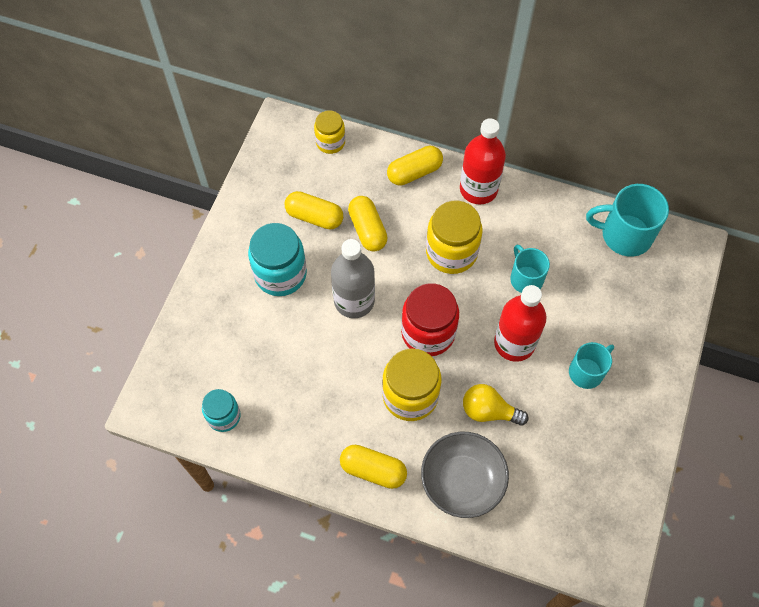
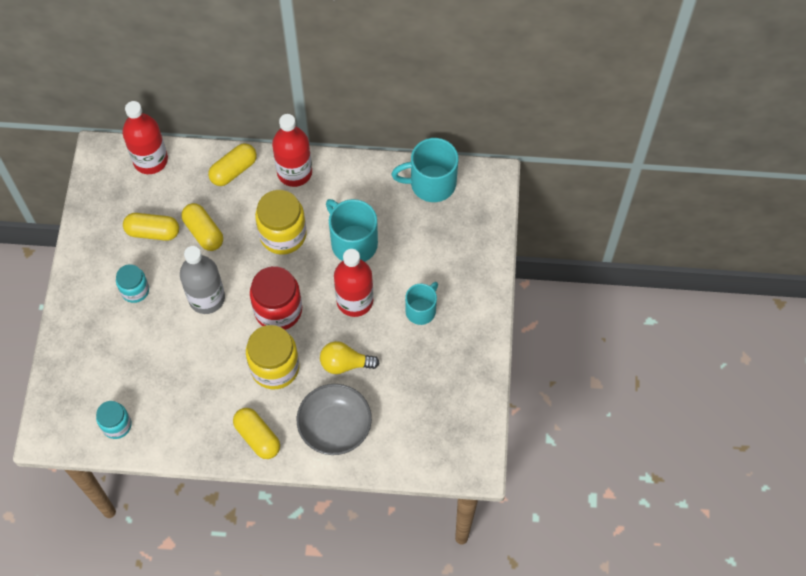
camera: 15 degrees left, 0 degrees up
(280, 274) = (135, 290): turquoise jar -> turquoise jar, size x0.60
(330, 142) = (150, 160): yellow jar -> red bottle
(373, 470) = (257, 437): yellow capsule -> yellow capsule turned 45 degrees clockwise
(526, 278) = (353, 242): turquoise mug -> turquoise mug, size x1.56

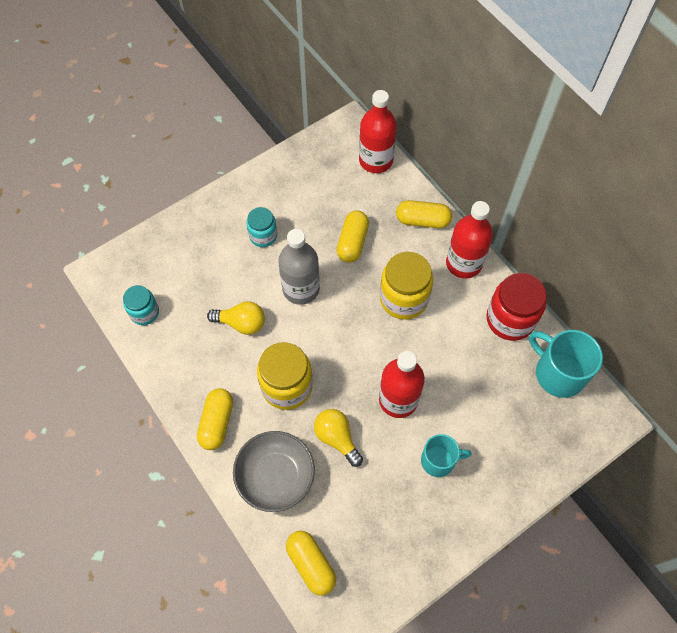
camera: 50 degrees right, 0 degrees up
(153, 232) = (320, 209): yellow capsule -> yellow capsule (311, 564)
(194, 361) = (241, 323): none -> yellow light bulb
(278, 310) = (337, 348): red jar -> red jar (510, 319)
(353, 242) = (447, 356): turquoise mug -> none

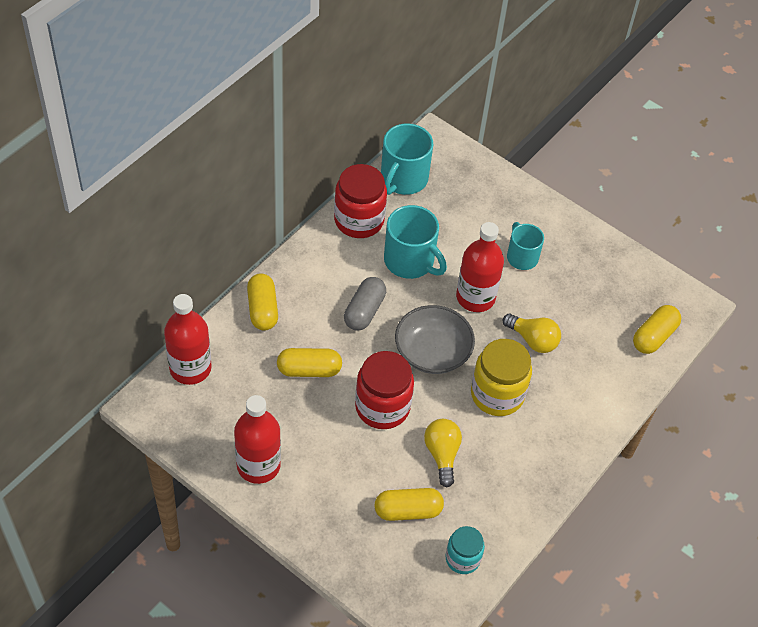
camera: 110 degrees left, 10 degrees down
(217, 422) = (559, 448): yellow capsule -> yellow capsule (408, 511)
(263, 236) = (325, 461): turquoise jar -> none
(275, 476) = (590, 382): grey bowl -> grey bowl (432, 352)
(301, 289) = (382, 407): grey bottle -> red jar
(337, 438) = (533, 340): yellow light bulb -> yellow light bulb turned 90 degrees counterclockwise
(403, 299) = (364, 311): yellow jar -> grey capsule
(453, 352) = (410, 261): none -> turquoise mug
(463, 263) = (306, 265): red bottle -> red bottle (258, 465)

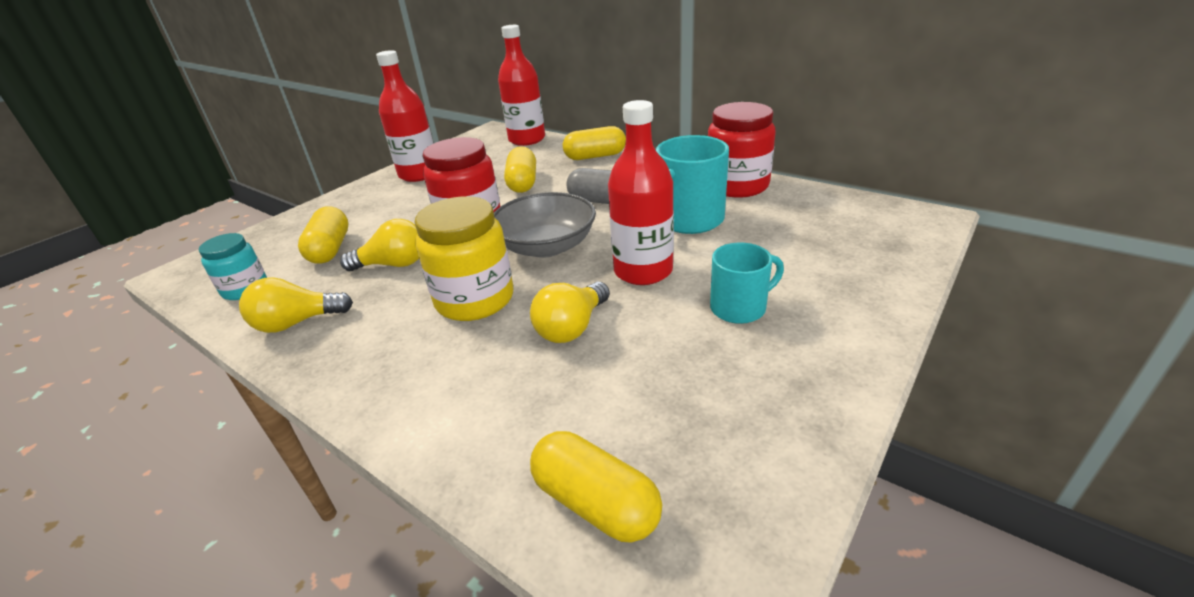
camera: 95 degrees right, 20 degrees down
(403, 179) = (826, 204): turquoise mug -> none
(512, 503) = (297, 323): none -> yellow light bulb

